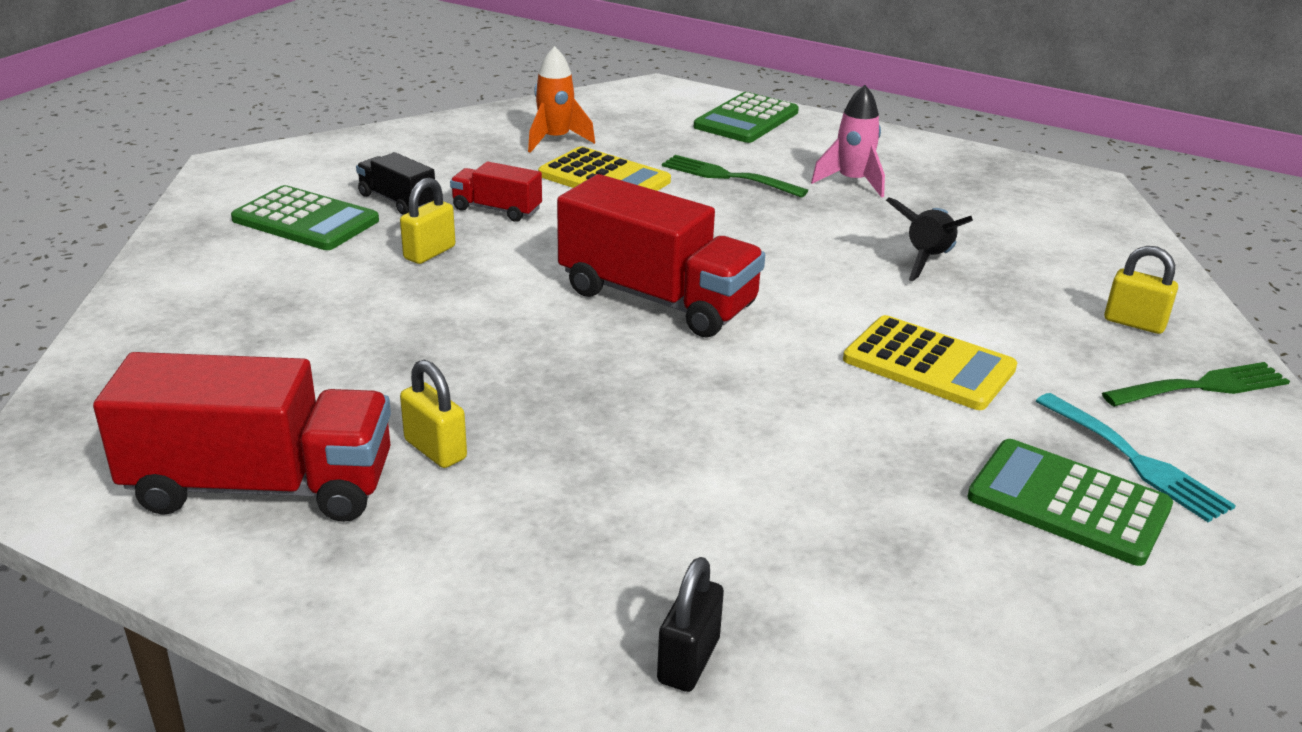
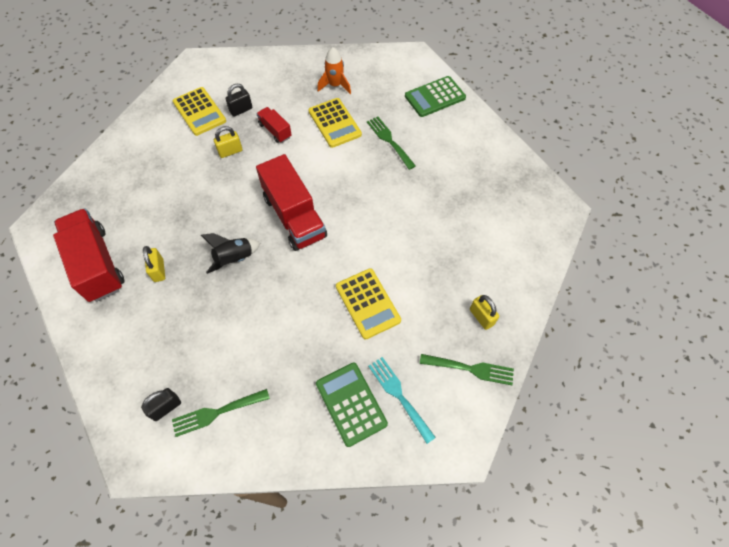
camera: 30 degrees right, 30 degrees up
(261, 486) = (97, 264): red truck -> red truck turned 150 degrees counterclockwise
(306, 220) = (199, 111): green calculator -> yellow calculator
(397, 201) = (241, 110): black truck -> black padlock
(817, 622) = (217, 412): none -> green fork
(852, 182) = (443, 165): pink rocket -> none
(927, 260) = (427, 236): black rocket -> black rocket (234, 259)
(1136, 460) = (399, 395): turquoise fork -> turquoise fork turned 150 degrees clockwise

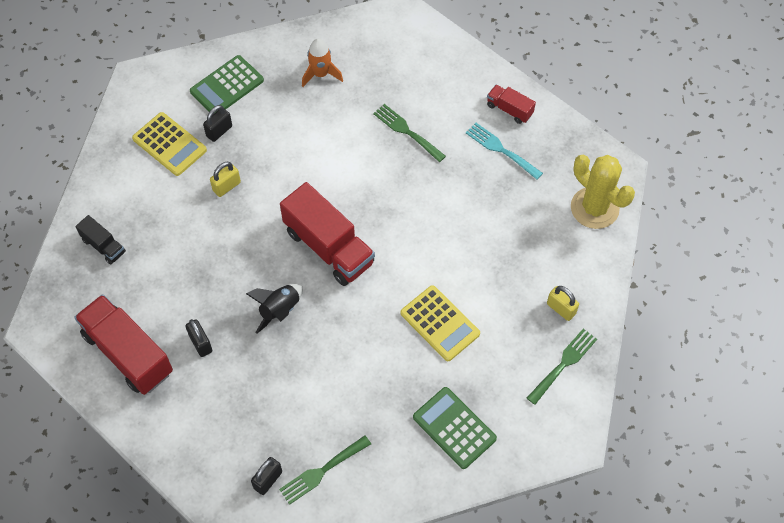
camera: 15 degrees left, 0 degrees up
(116, 175) = (103, 246): none -> black truck
(159, 270) = (201, 343): yellow padlock -> black padlock
(275, 130) = (269, 148): red truck -> red truck (509, 109)
(335, 123) = (336, 123): yellow calculator -> none
(399, 395) = (499, 408): turquoise fork -> turquoise fork (501, 150)
(435, 97) = (443, 64): green calculator -> green calculator (227, 86)
(471, 369) = (563, 364): green fork -> green fork turned 45 degrees counterclockwise
(534, 236) = (594, 208): none -> yellow cactus

